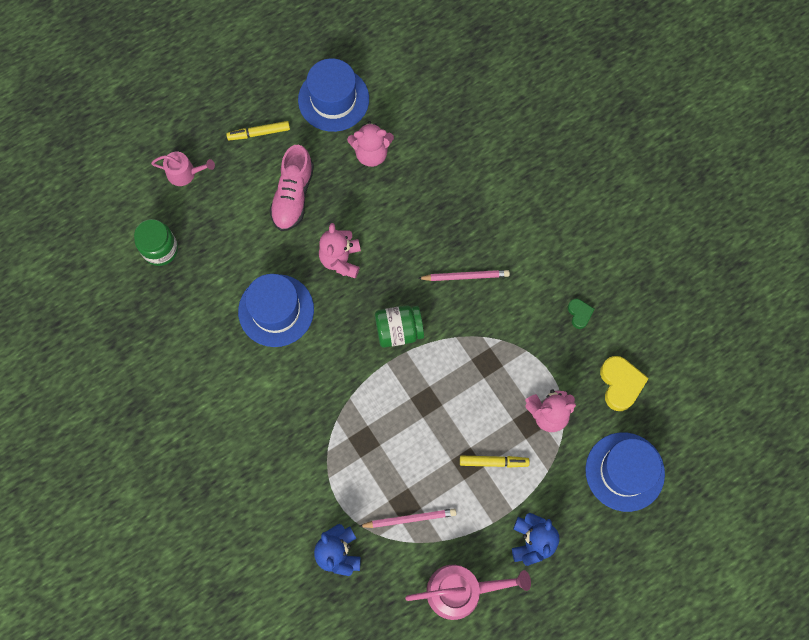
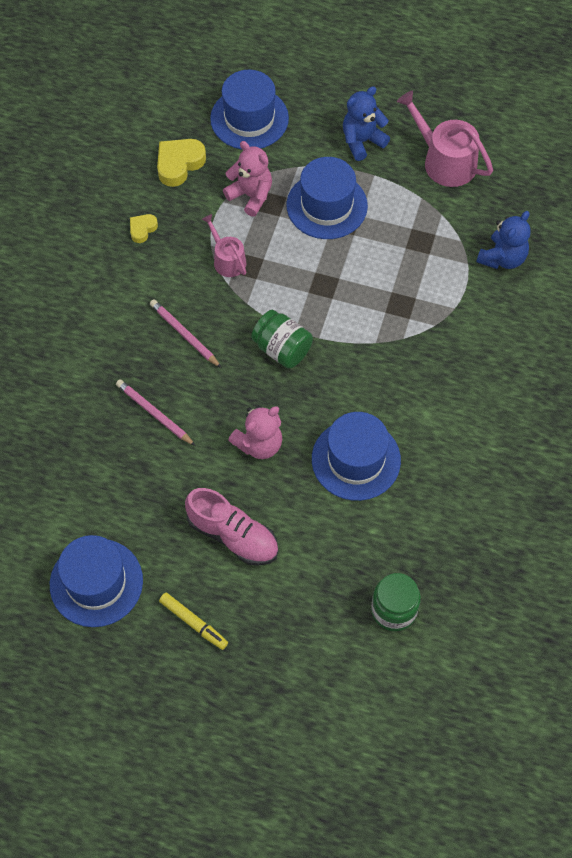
camera: 130 degrees left, 10 degrees down
(185, 173) = (298, 657): pink watering can -> pink watering can (227, 259)
(293, 196) = (233, 535): pink shoe -> pink shoe turned 60 degrees clockwise
(371, 153) = (128, 501): pink teddy bear -> none
(409, 518) = (427, 230): pink pencil -> pink pencil (154, 413)
(493, 462) = (327, 205): yellow marker -> blue hat
(579, 314) = (142, 229): green heart -> yellow heart

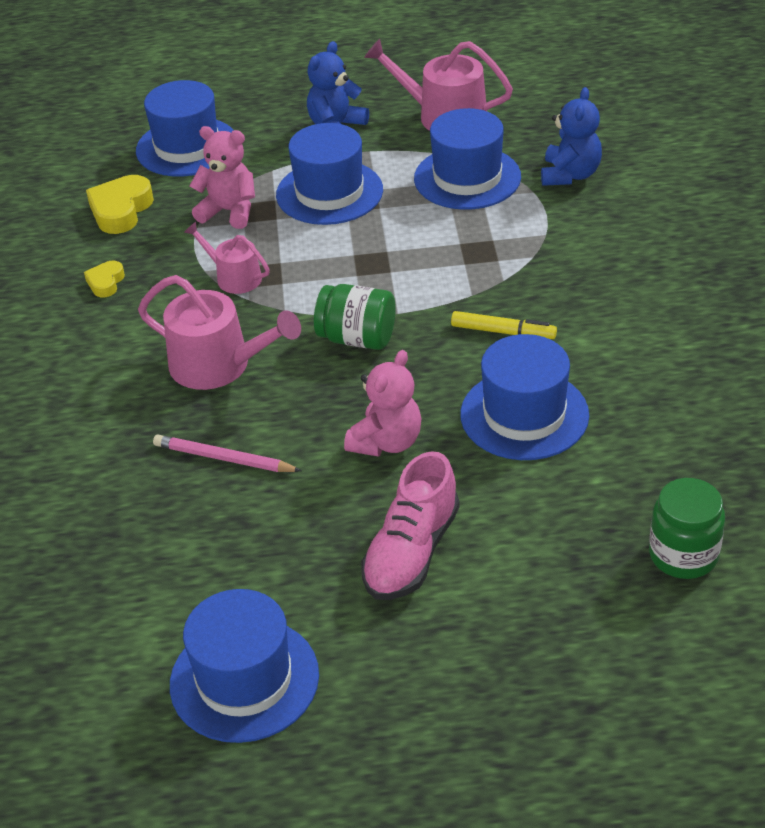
camera: 20 degrees left, 20 degrees down
(184, 334) = (219, 365): pink pencil -> pink watering can
(193, 623) = (416, 674): yellow marker -> yellow marker (503, 332)
(233, 535) = (411, 552): pink shoe -> pink shoe turned 105 degrees clockwise
(429, 231) = (467, 178): none -> blue hat

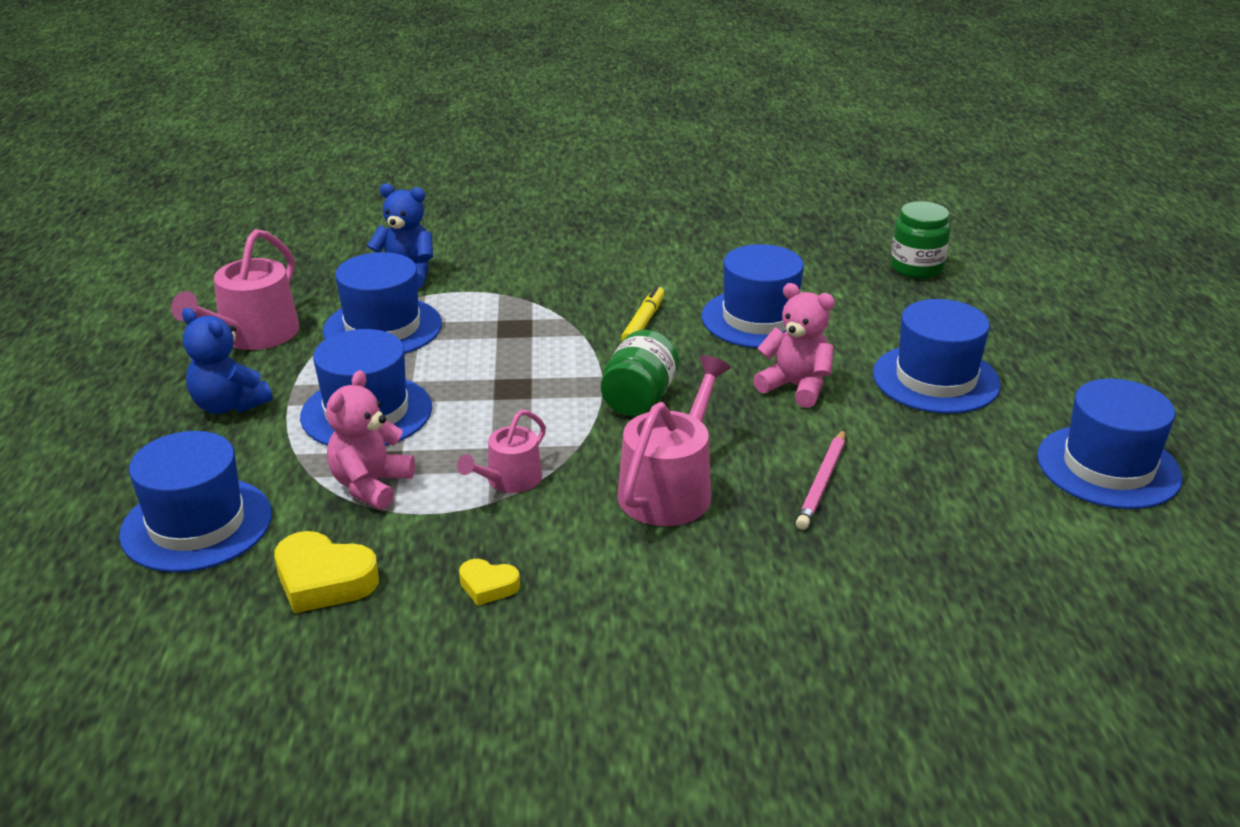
camera: 90 degrees left, 10 degrees down
(411, 552) = (936, 379): pink shoe -> blue hat

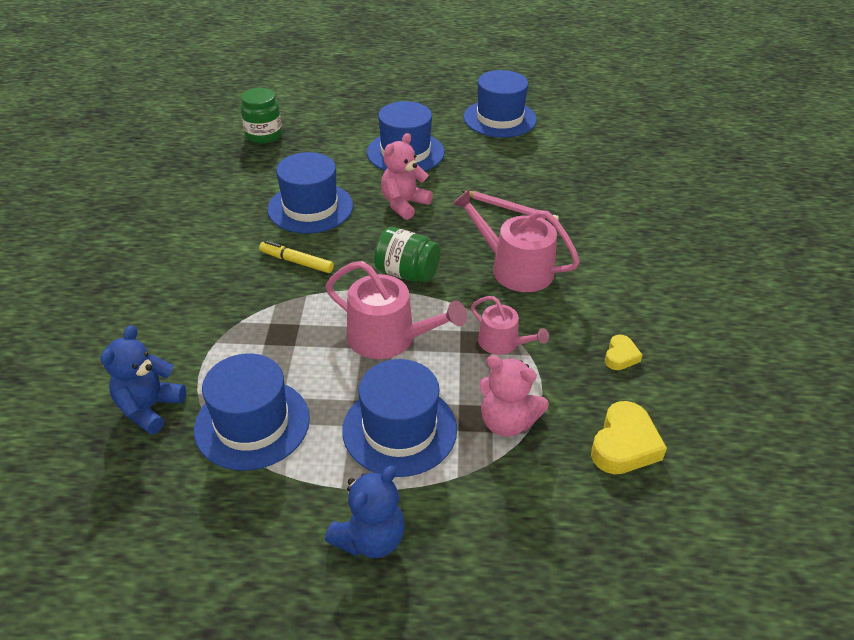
camera: 85 degrees left, 10 degrees up
(197, 524) = (560, 539): blue hat -> none
(252, 335) = (233, 533): pink watering can -> pink watering can (389, 338)

